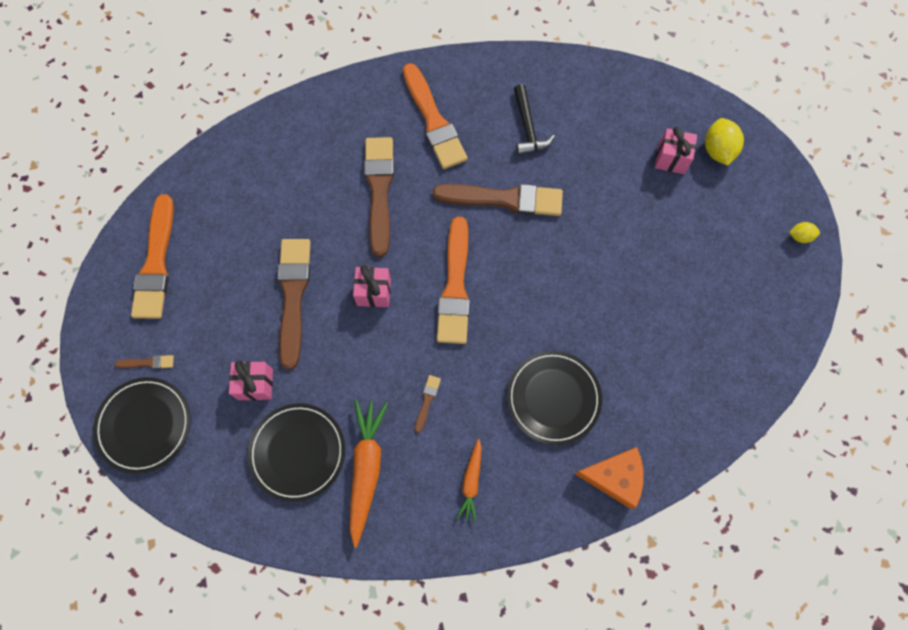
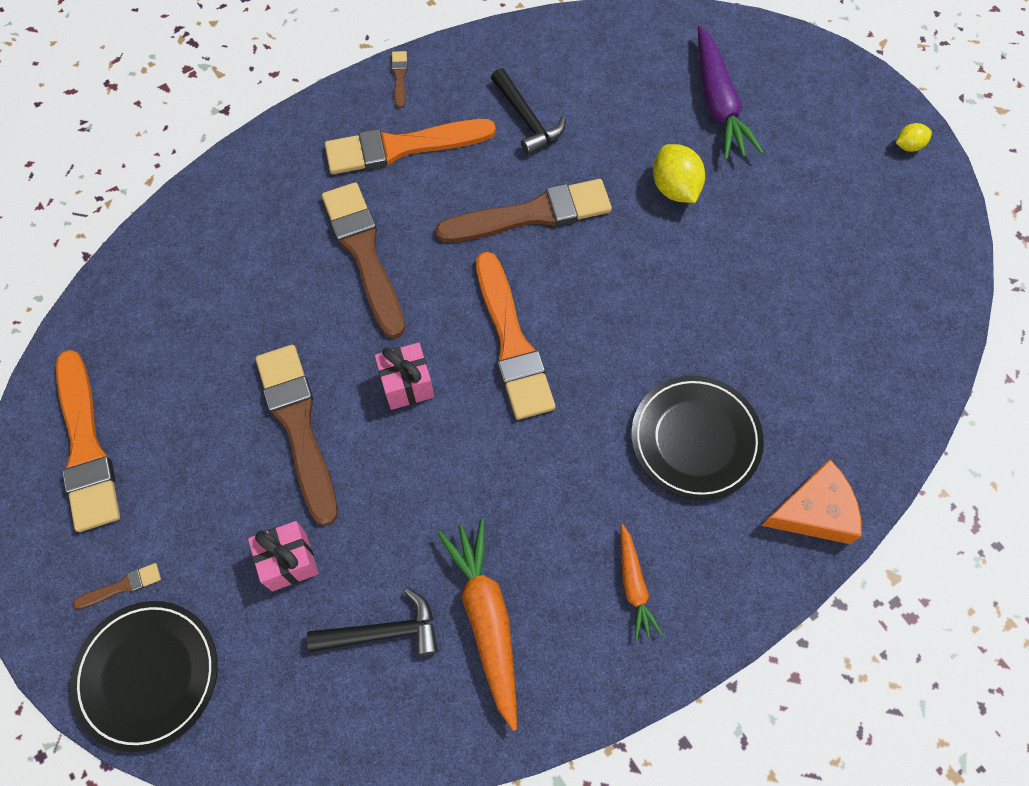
camera: 20 degrees left, 5 degrees down
(297, 452) = (383, 632): black plate -> black hammer
(427, 401) = (533, 501): brown brush -> brown brush (399, 77)
(433, 121) = (402, 147): orange brush -> orange brush turned 120 degrees clockwise
(671, 159) = (718, 103): pink gift -> purple carrot
(717, 150) = (769, 77): yellow lemon -> yellow lemon (675, 188)

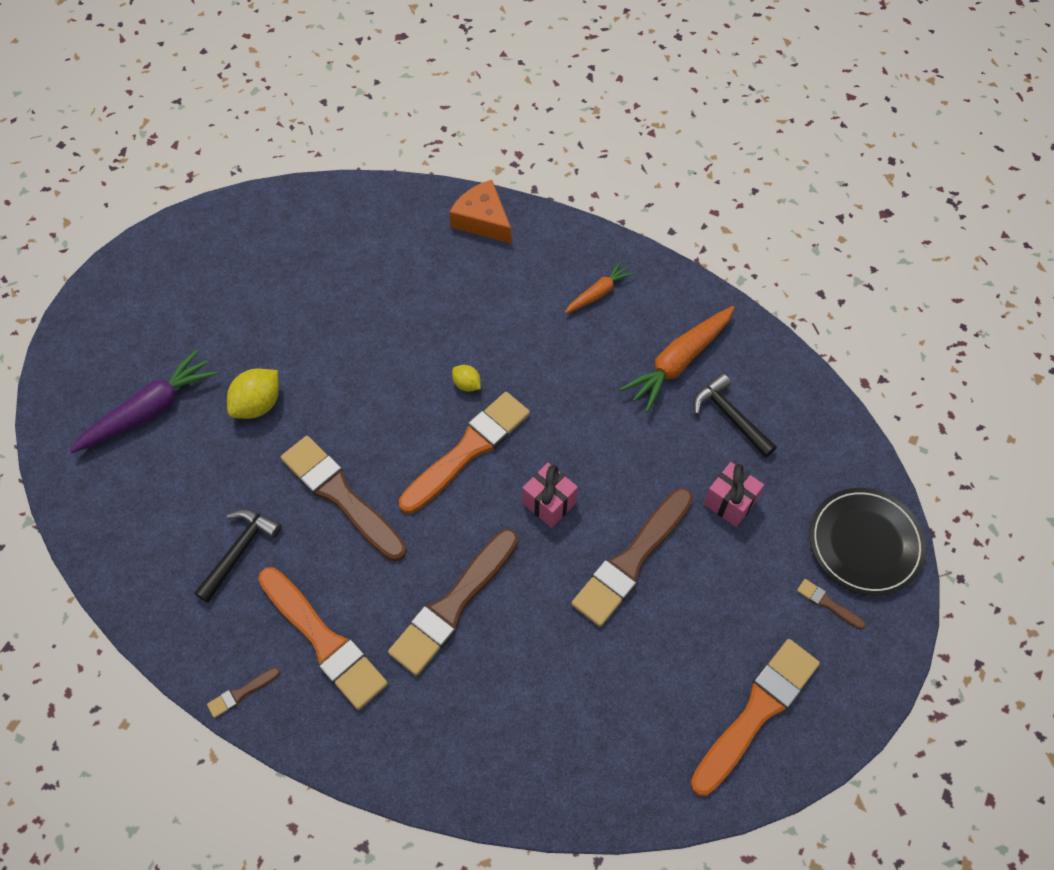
camera: 120 degrees left, 5 degrees down
(695, 439) = (473, 302): black plate -> none
(908, 146) = (134, 266): yellow lemon -> yellow lemon (467, 384)

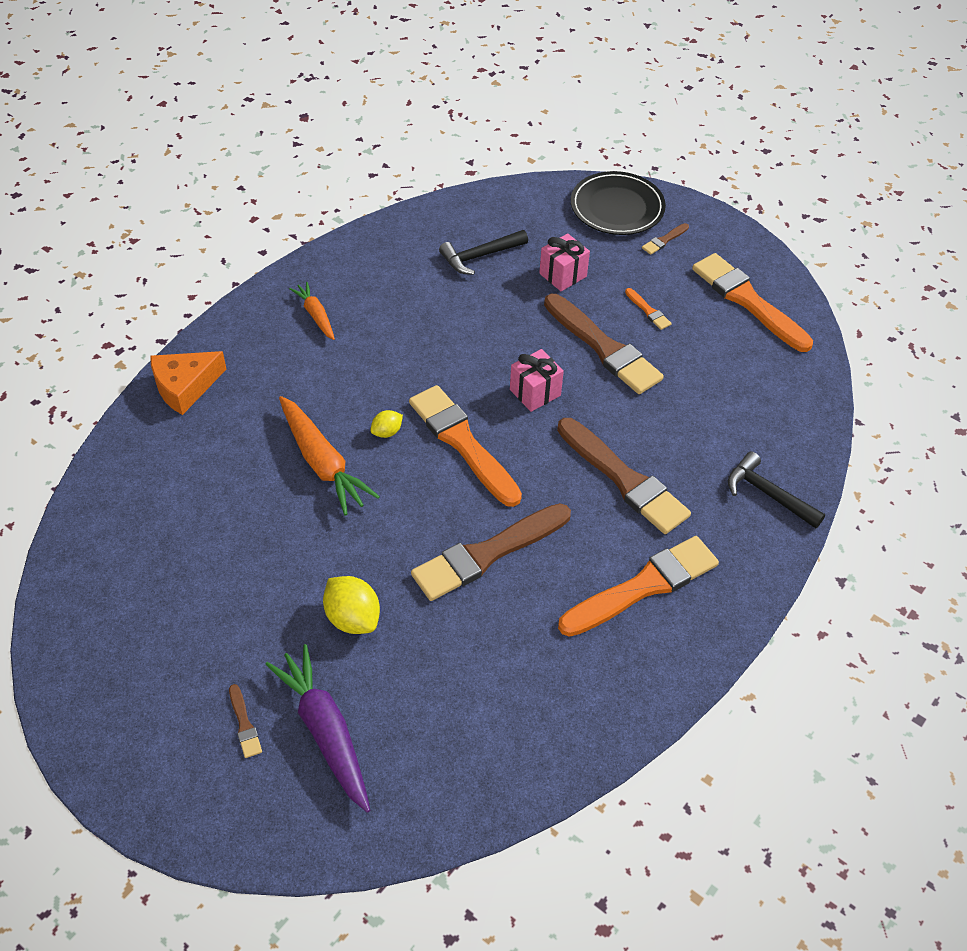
camera: 80 degrees left, 10 degrees down
(239, 551) = (531, 652): black hammer -> black hammer (768, 494)
(241, 693) = (688, 663): brown brush -> brown brush (244, 724)
(679, 362) = (413, 276): orange carrot -> orange carrot (322, 462)
(703, 600) = (648, 311): none -> orange brush

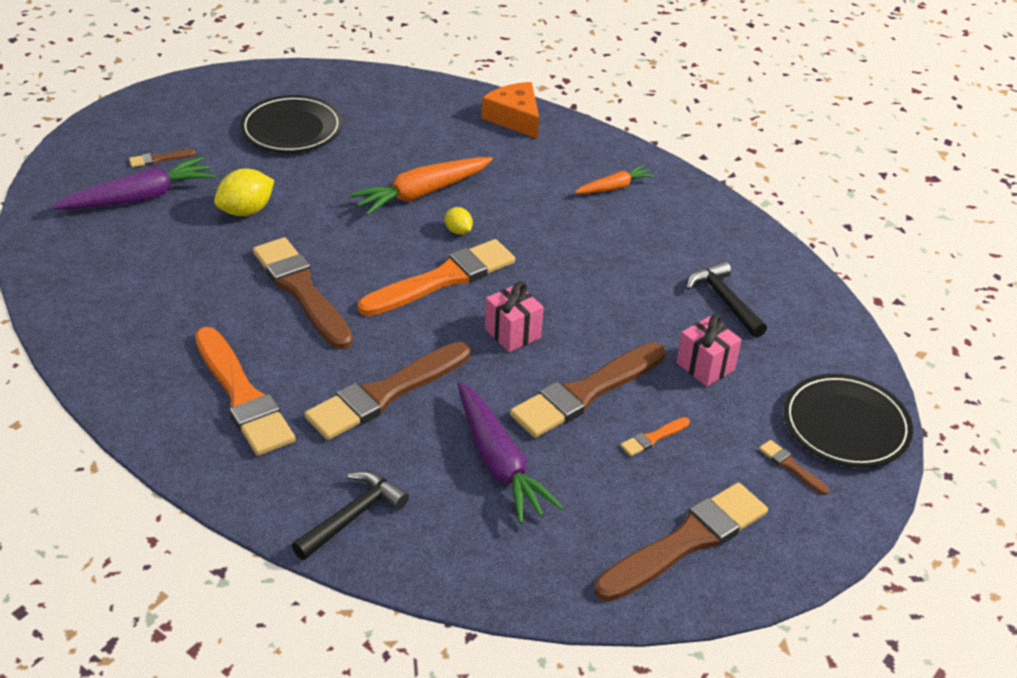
camera: 90 degrees right, 10 degrees down
(188, 590) = (292, 129): none -> black plate
(691, 403) = (499, 462): none -> purple carrot
(748, 301) = (686, 541): orange brush -> brown brush

